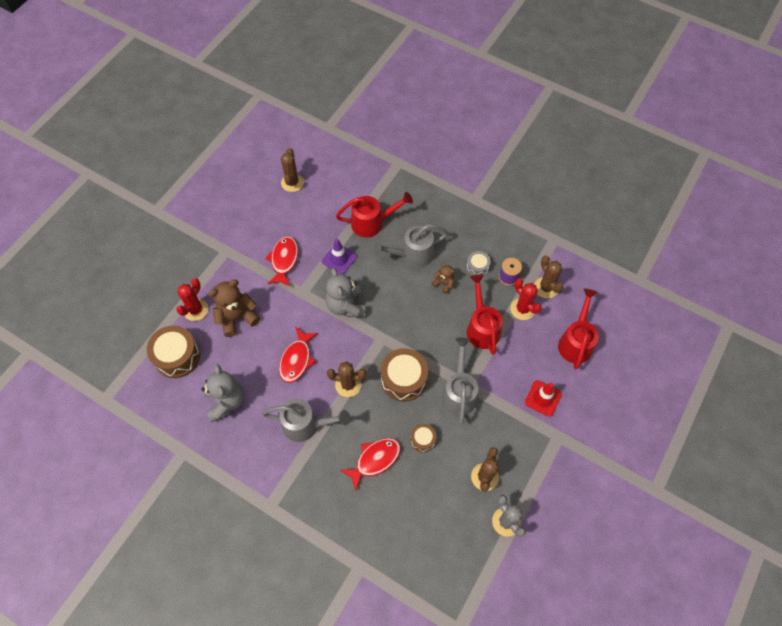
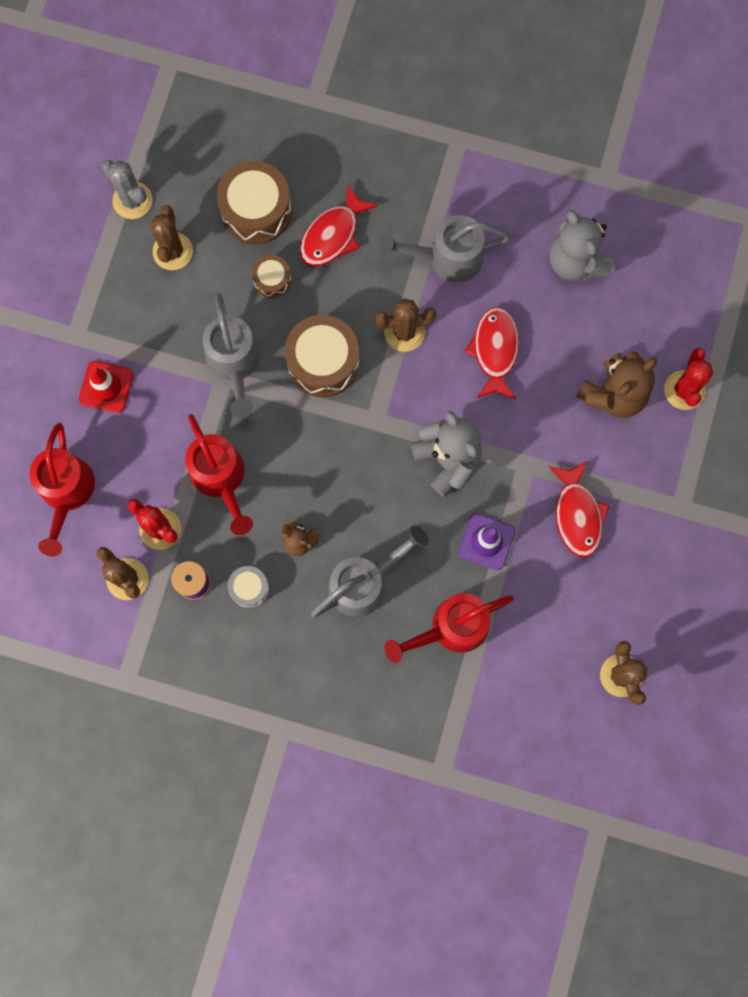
camera: 165 degrees right, 15 degrees up
(177, 356) = (678, 308): brown drum -> brown drum (256, 210)

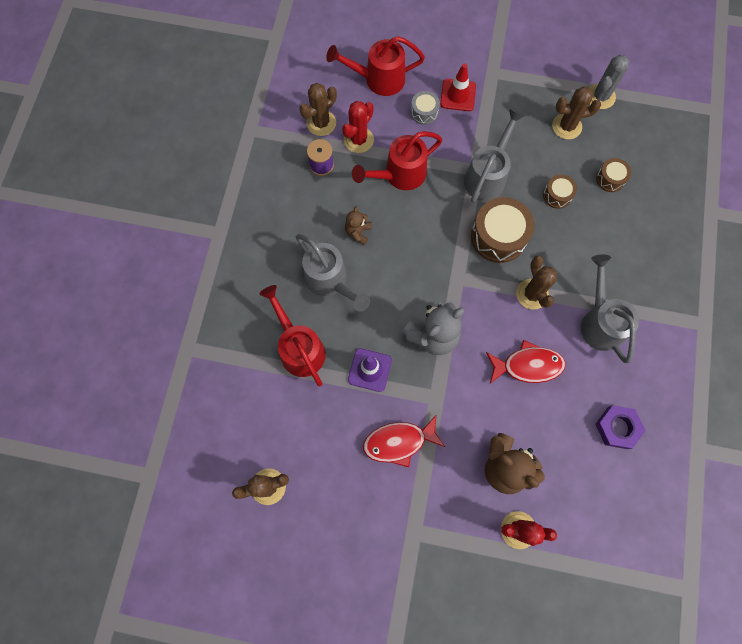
camera: 85 degrees right, 5 degrees down
(234, 364) = (487, 176): grey watering can -> grey watering can turned 135 degrees clockwise
(249, 588) = (320, 202): grey drum -> grey drum (424, 112)
(256, 210) = (610, 179): brown drum -> brown drum, size x0.53
(333, 235) = (602, 235): red fish -> none
(576, 261) = (617, 428): grey teddy bear -> purple nut

